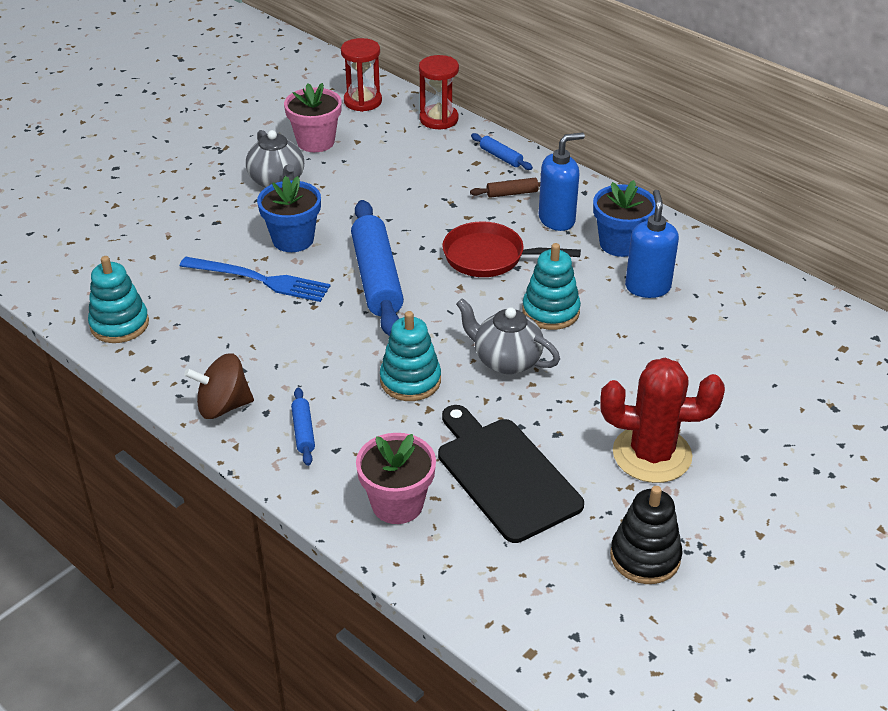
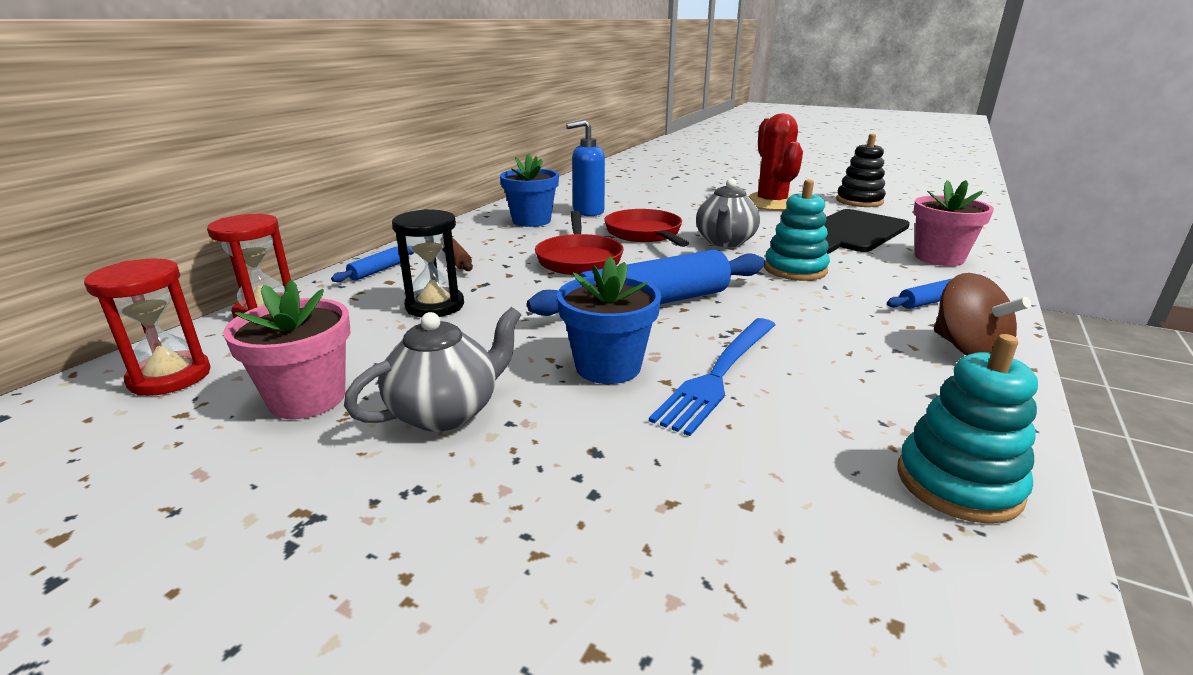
camera: 105 degrees left, 15 degrees down
(259, 280) = (719, 374): blue fork -> blue fork turned 150 degrees counterclockwise
(418, 181) = (435, 306): none -> black hourglass
(550, 311) = (645, 234): turquoise stacking toy -> red pan
(557, 220) = (501, 241): blue soap dispenser -> none

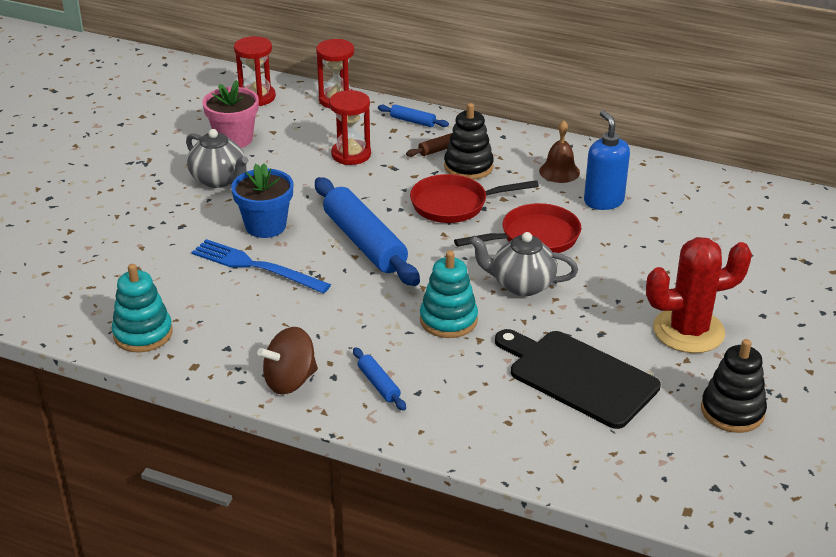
camera: 85 degrees right, 10 degrees up
(435, 306) = (351, 154): black hourglass -> red hourglass
(503, 251) = (468, 167): none -> black stacking toy
(531, 221) = (559, 171): blue flower pot -> brown bell
(939, 258) = (501, 423): pink flower pot -> none

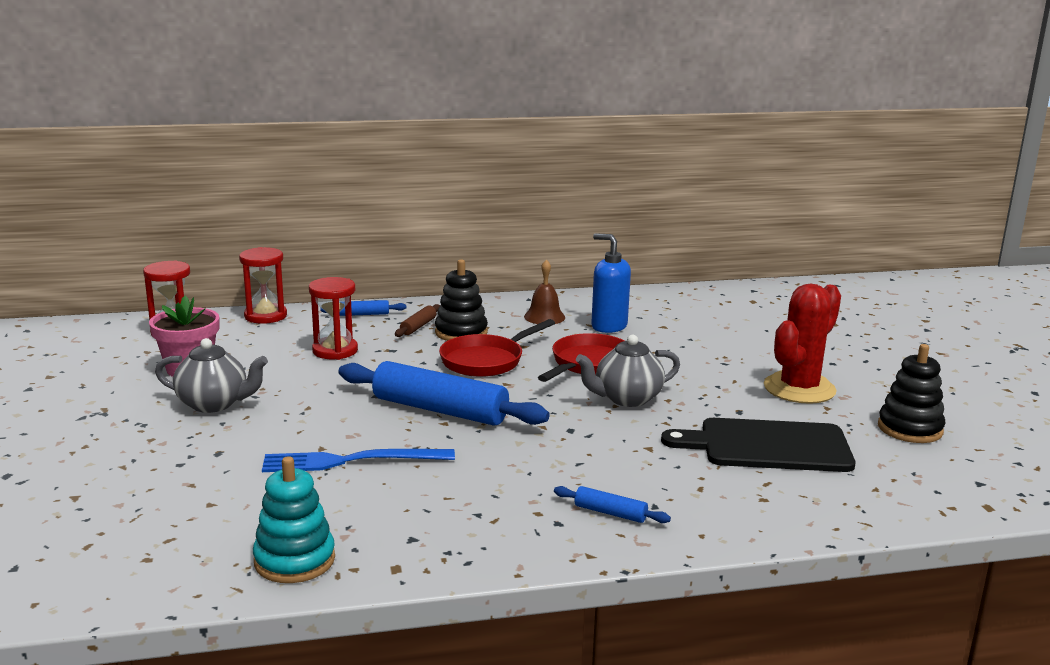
camera: 35 degrees left, 15 degrees down
(265, 226) = (318, 426): blue flower pot -> none
(290, 381) = (519, 542): brown spinning top -> none
(448, 320) = (601, 442): turquoise stacking toy -> none

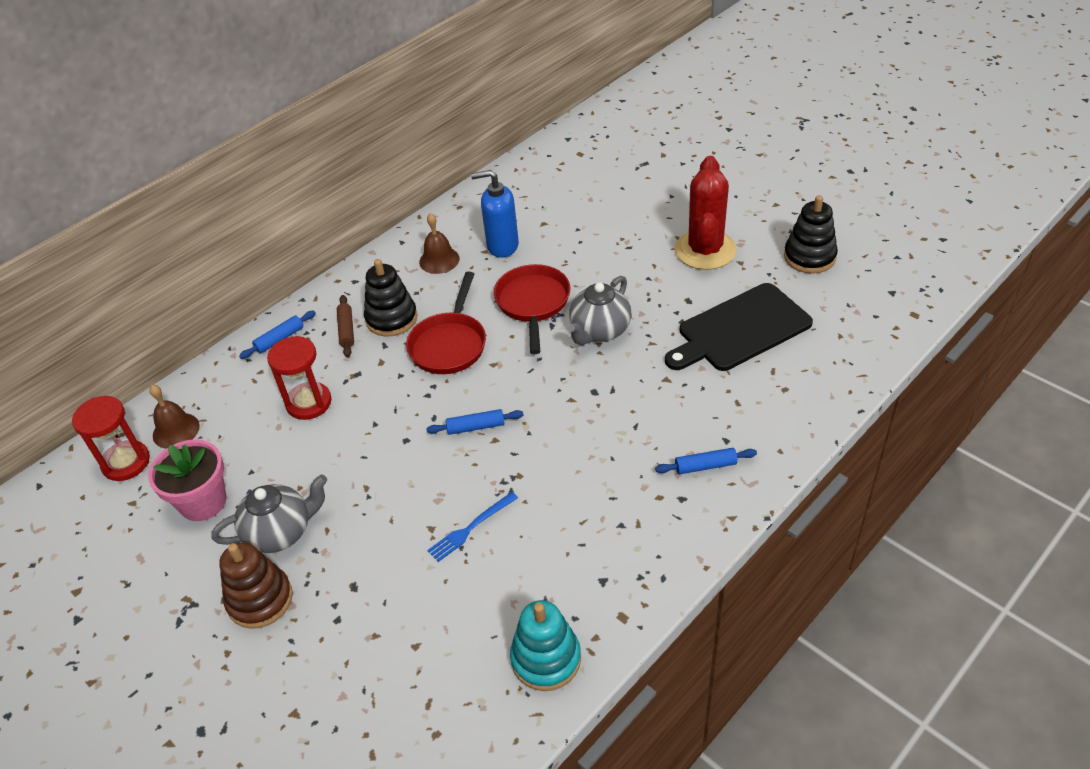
camera: 30 degrees left, 25 degrees up
(147, 430) = (260, 599): none -> brown stacking toy
(227, 330) = (176, 430): none -> brown bell
(265, 316) = (190, 391): red hourglass -> none
(351, 461) = (471, 528): blue fork -> blue fork, size x0.60
(440, 410) = (475, 427): blue rolling pin -> blue rolling pin, size x0.44

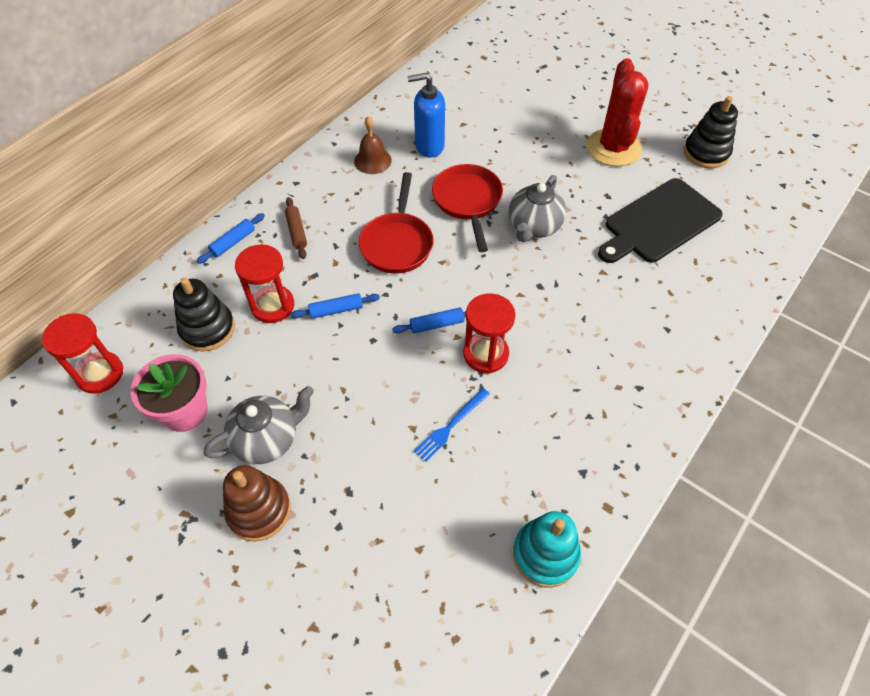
camera: 10 degrees left, 10 degrees up
(176, 430) = (145, 338): brown bell -> none
(391, 318) = (338, 219): black stacking toy -> black stacking toy (207, 329)
(522, 458) = (485, 354): none -> red hourglass
(705, 466) = (654, 355): blue rolling pin -> blue rolling pin (336, 310)

